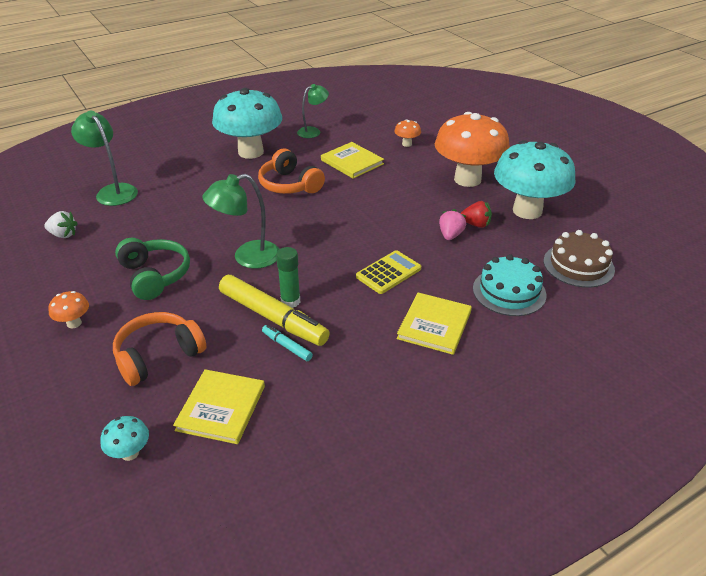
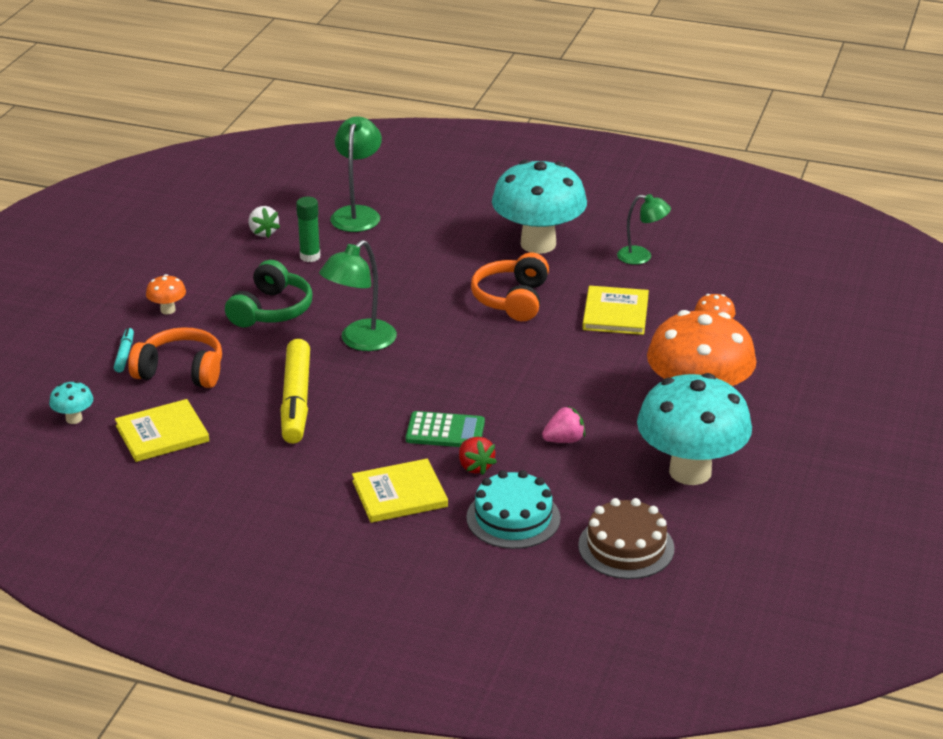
camera: 50 degrees right, 5 degrees down
(247, 257) = (360, 341): green lamp -> green lamp turned 75 degrees counterclockwise
(287, 346) = (269, 427): turquoise marker -> turquoise marker (124, 354)
(290, 301) = (329, 398): green glue stick -> green glue stick (310, 256)
(388, 273) = (445, 431): yellow calculator -> green calculator
(476, 224) = (609, 448): red strawberry -> red strawberry (475, 467)

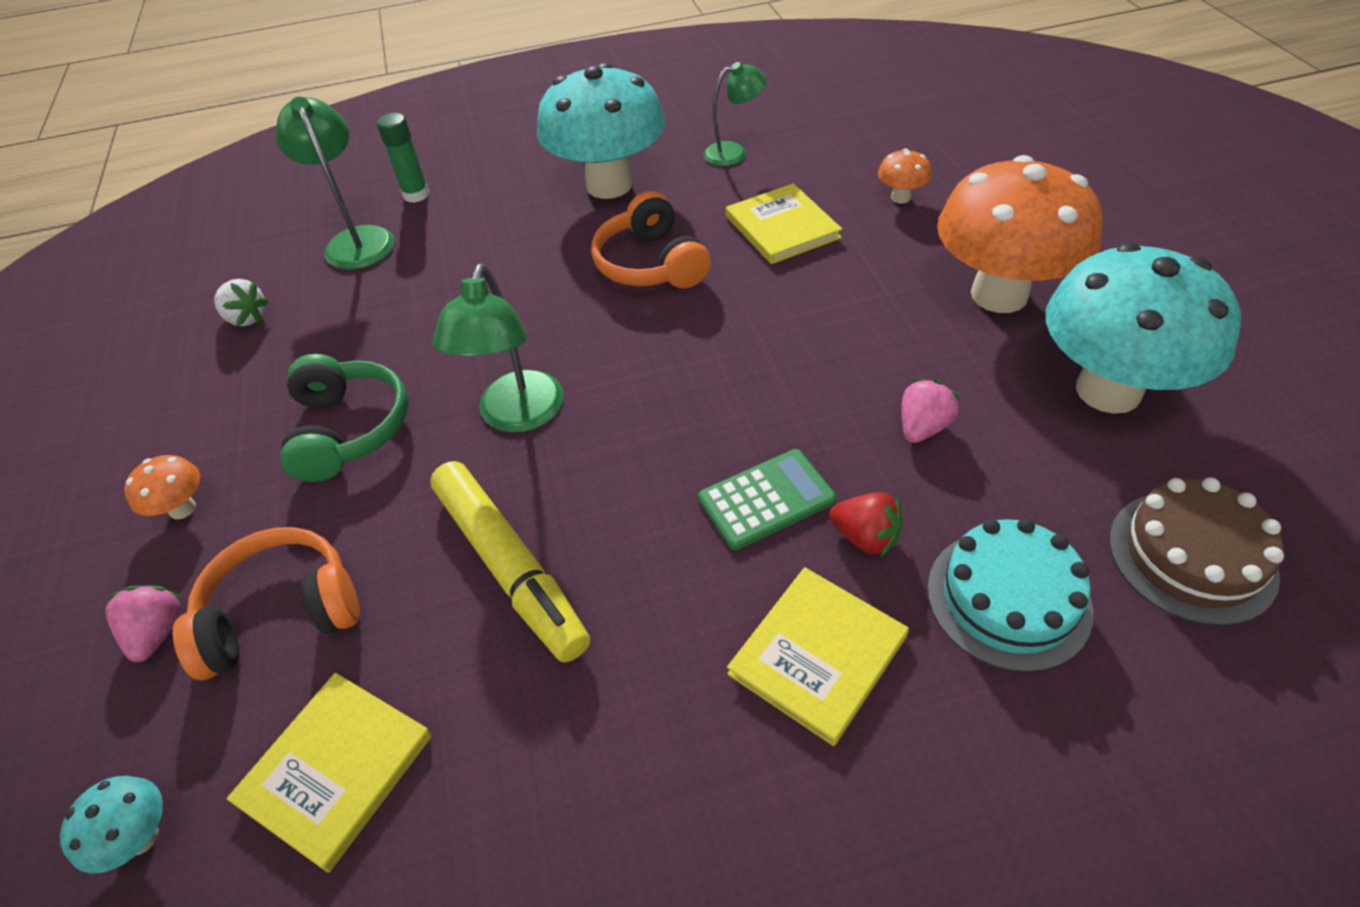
camera: 30 degrees left, 15 degrees up
(124, 354) = (158, 633): turquoise marker -> pink strawberry
(310, 256) = (340, 323): green glue stick -> green glue stick (416, 195)

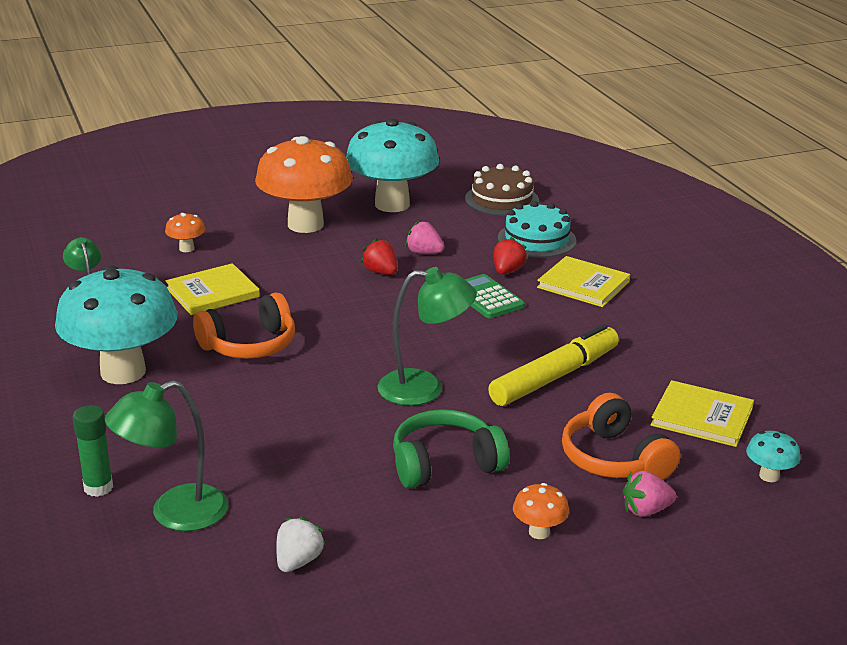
camera: 100 degrees left, 20 degrees down
(848, 376) = (381, 272): none -> red strawberry

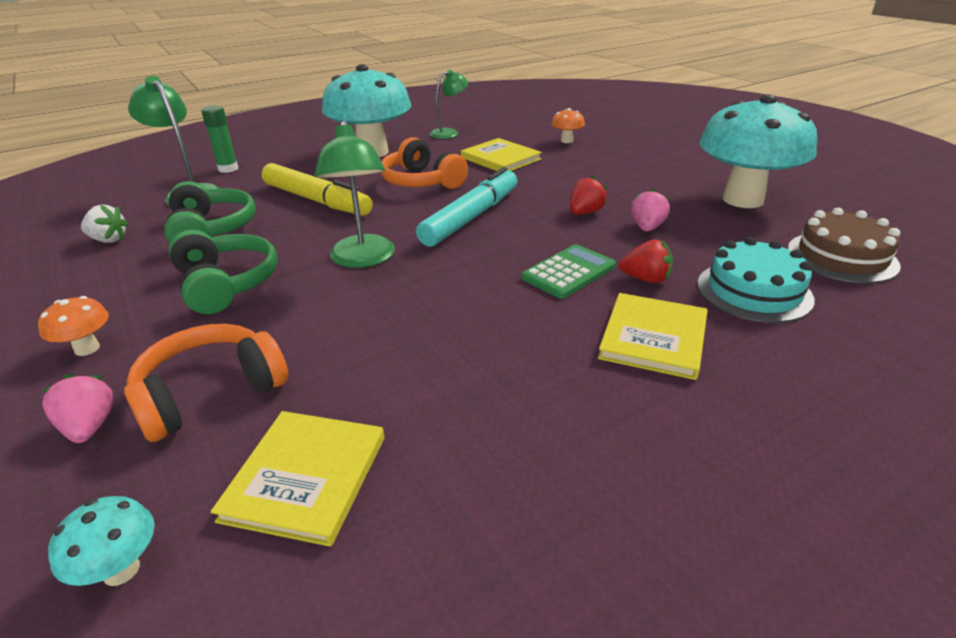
camera: 80 degrees right, 5 degrees up
(305, 225) = (652, 171): orange mushroom -> none
(308, 484) = (211, 229): none -> green headphones
(361, 326) = (471, 217): none -> turquoise marker
(554, 377) = (399, 334): yellow marker -> yellow marker (316, 200)

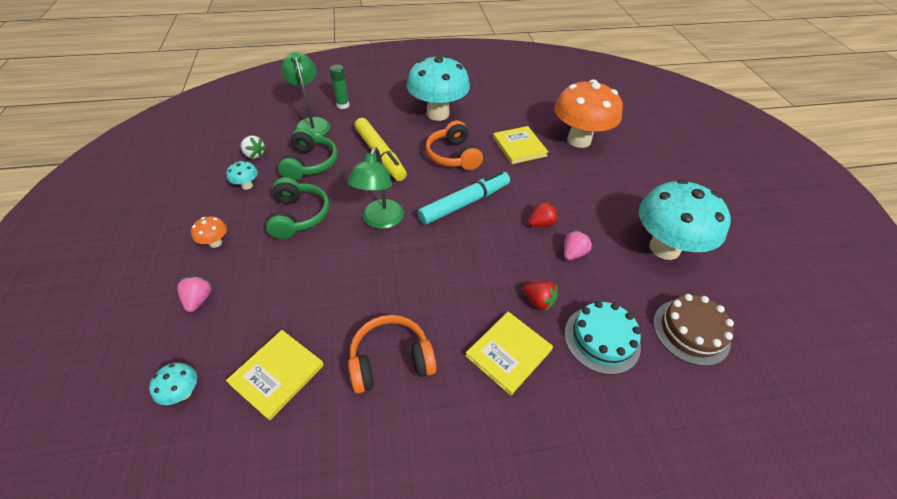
camera: 20 degrees right, 15 degrees up
(113, 273) = (247, 186): none -> turquoise mushroom
(210, 393) = (258, 299): orange headphones -> orange headphones (391, 360)
(449, 133) = (501, 106): green lamp -> none
(566, 141) = (579, 140): orange mushroom -> orange mushroom, size x2.50
(568, 272) = (494, 277): green calculator -> none

